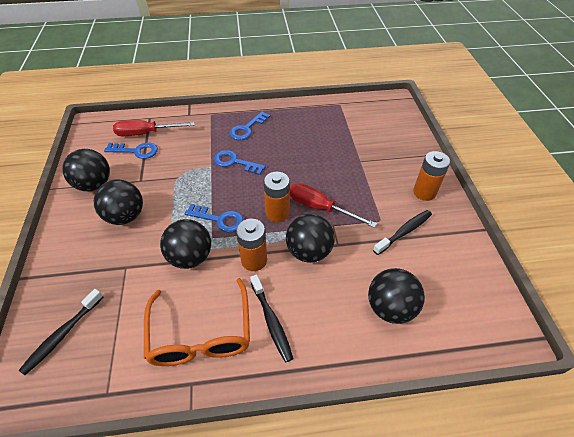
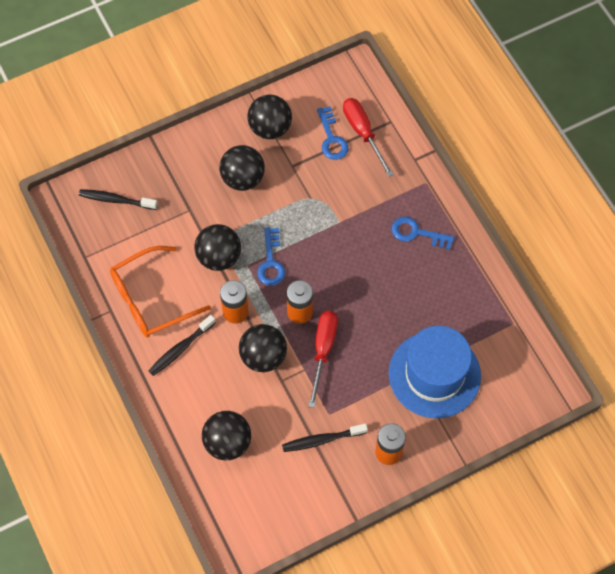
camera: 70 degrees right, 15 degrees up
(234, 162) = (355, 243): blue key -> none
(365, 150) = (434, 374): none -> blue hat
(404, 232) = (322, 440): black toothbrush -> black toothbrush turned 135 degrees clockwise

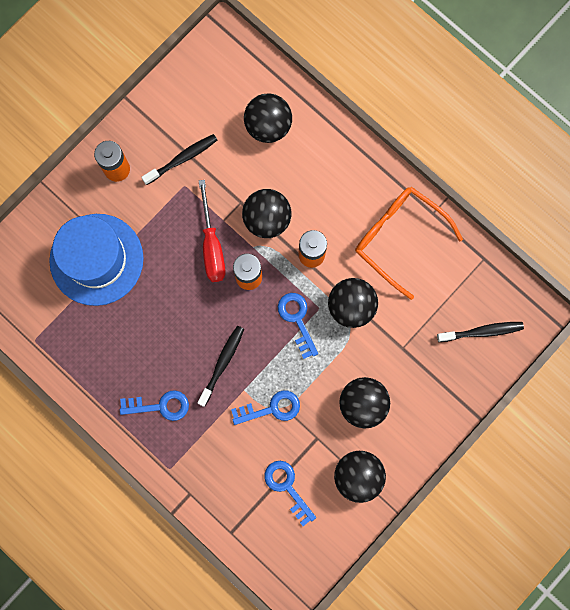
camera: 160 degrees right, 15 degrees up
(151, 299) = (399, 238): orange glasses -> orange glasses turned 90 degrees counterclockwise
(180, 349) = (349, 199): black toothbrush -> black toothbrush (222, 363)
(321, 200) = (271, 408): none -> blue key
(363, 133) = (256, 506): red screwdriver -> none

